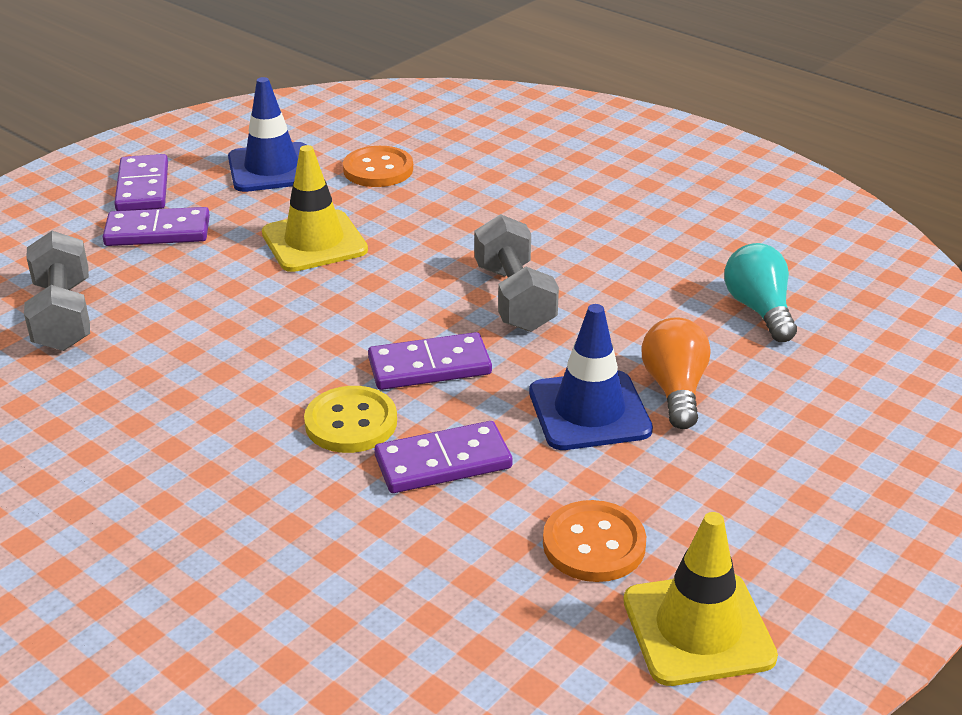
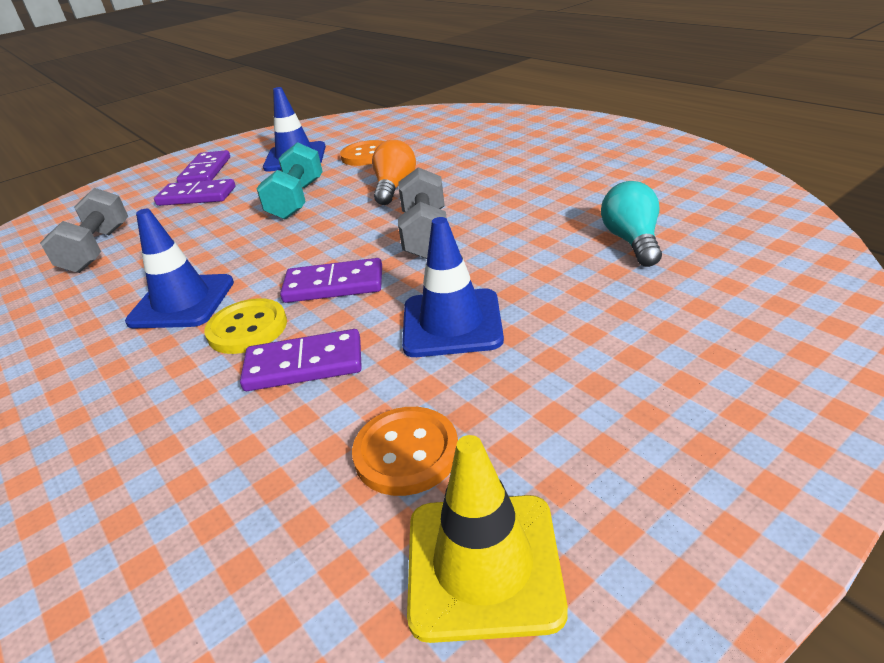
camera: 15 degrees right, 0 degrees up
(243, 390) = (182, 302): none -> blue traffic cone
(314, 242) = (297, 200): yellow traffic cone -> turquoise dumbbell
(674, 389) = (536, 306): orange light bulb -> orange light bulb (394, 188)

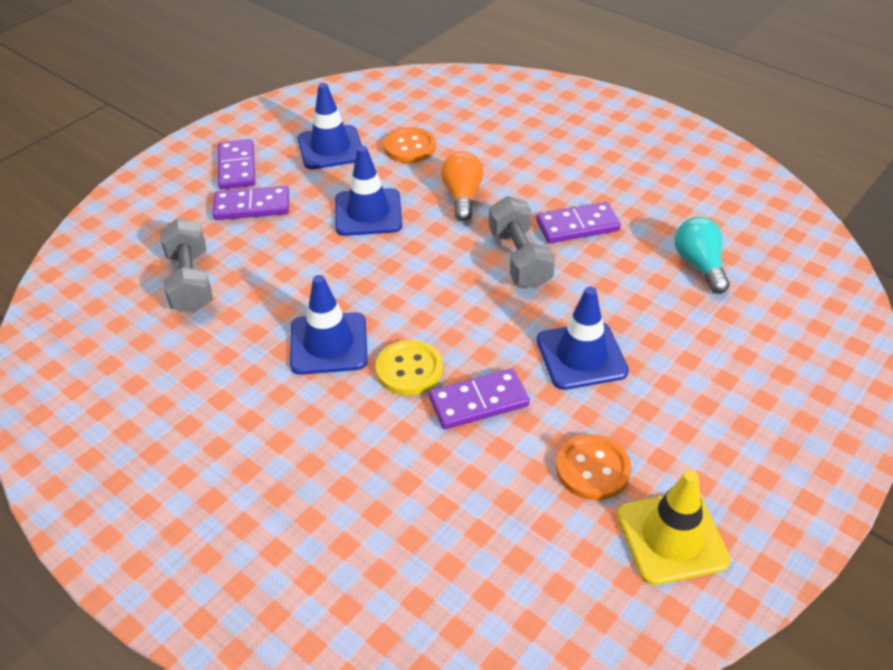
camera: 15 degrees left, 10 degrees up
(297, 200) = (368, 213): turquoise dumbbell -> blue traffic cone
(334, 285) = (462, 319): purple domino -> purple domino (577, 226)

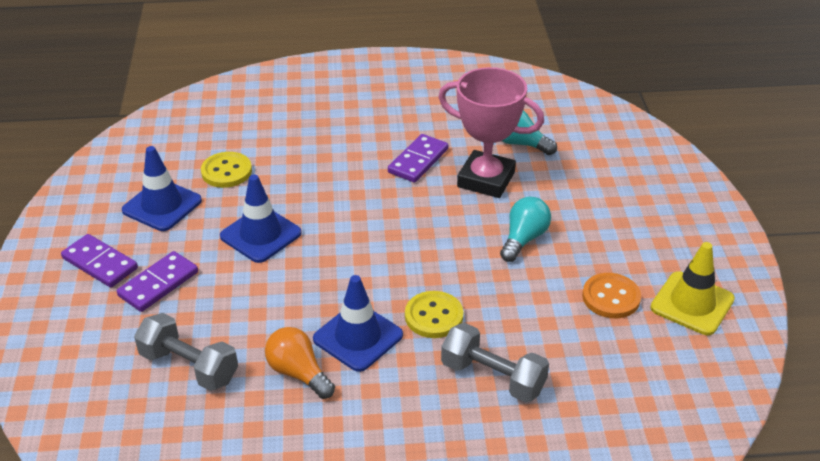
camera: 45 degrees left, 5 degrees down
(409, 147) = (226, 171): orange button -> yellow button
(462, 196) = (315, 185): orange light bulb -> orange light bulb (298, 373)
(478, 402) = (501, 305): purple domino -> none
(519, 258) = (409, 203): grey dumbbell -> grey dumbbell (493, 377)
(581, 356) = (524, 239): blue traffic cone -> turquoise light bulb
(619, 279) = (486, 179): none -> pink trophy

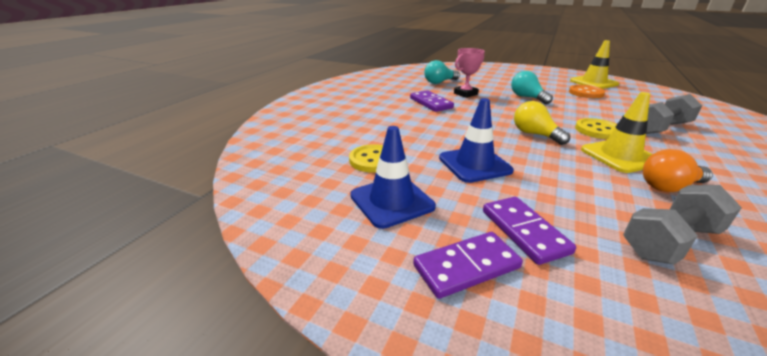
camera: 60 degrees left, 10 degrees down
(358, 337) = (620, 156): blue traffic cone -> yellow traffic cone
(375, 264) = (535, 134): none -> yellow light bulb
(486, 179) = (465, 94): pink trophy -> pink trophy, size x0.60

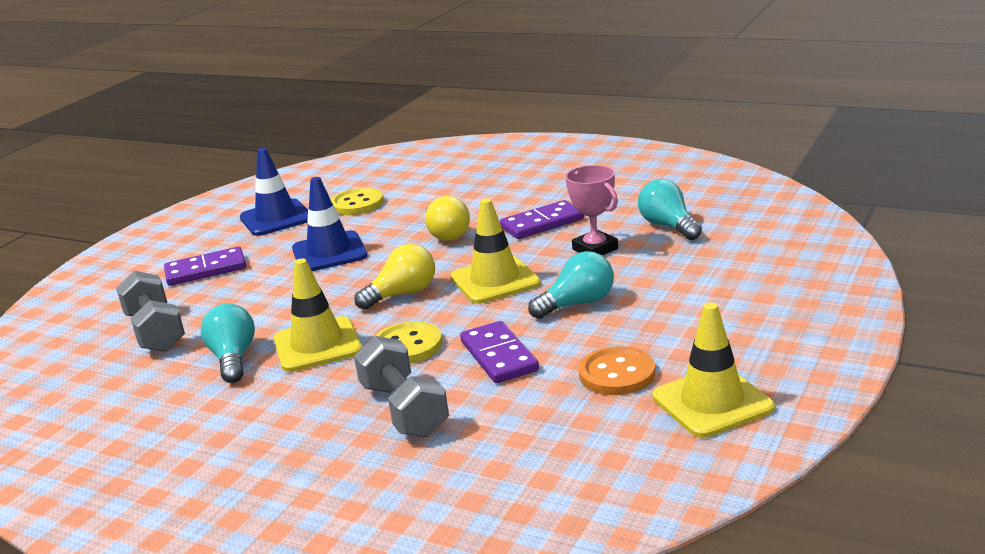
camera: 95 degrees right, 5 degrees down
(442, 125) = (446, 234): none -> yellow light bulb
(466, 267) = (181, 247): purple domino -> purple domino (498, 356)
(508, 112) = (495, 281): none -> yellow traffic cone
(669, 187) = (233, 359): orange light bulb -> turquoise light bulb

